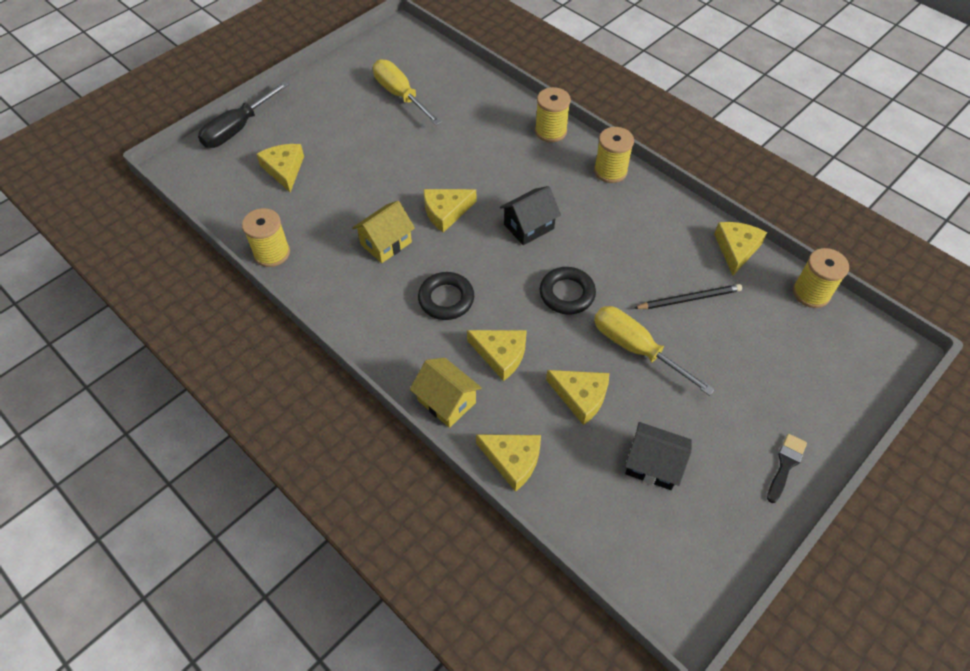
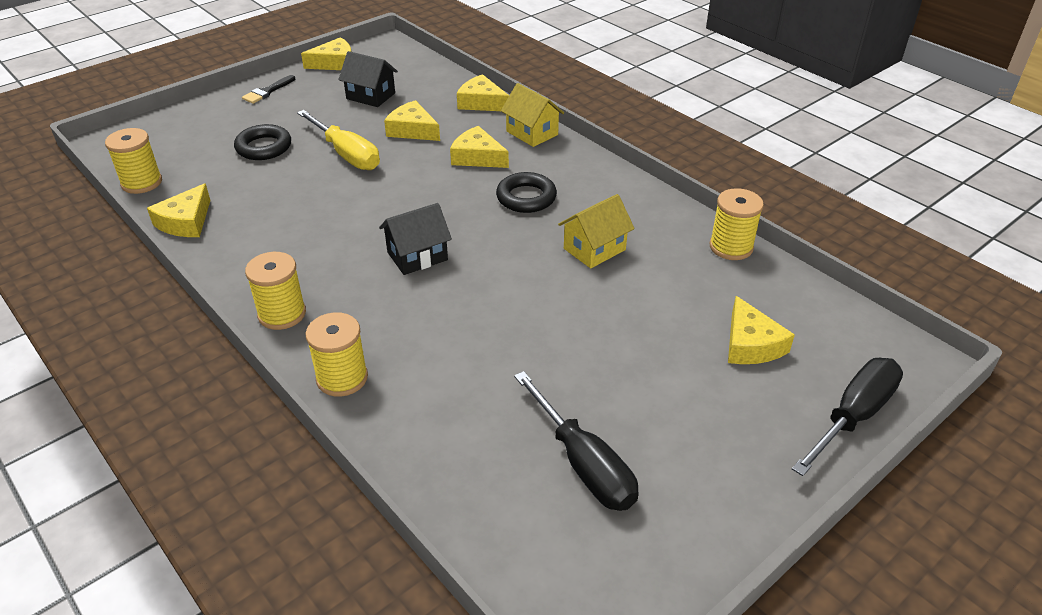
camera: 175 degrees left, 15 degrees down
(400, 95) = (584, 465): yellow screwdriver -> black screwdriver
(445, 212) = (519, 277): yellow cheese -> yellow cheese (335, 63)
(567, 294) = (396, 195): black ring -> black ring (264, 147)
(689, 299) = (270, 185): black pencil -> none

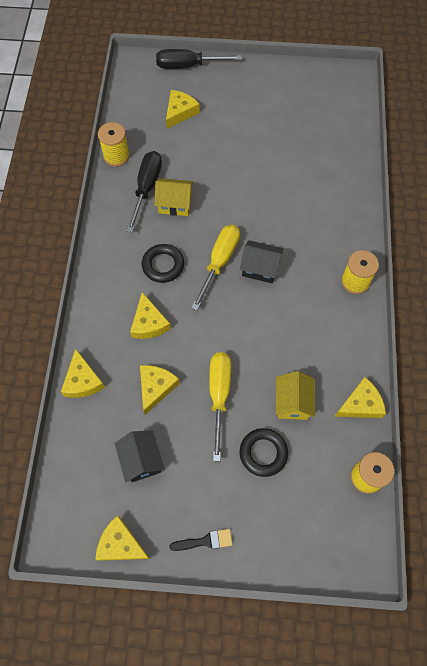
camera: 135 degrees left, 25 degrees up
(342, 378) = (355, 222): yellow spool -> none
(412, 130) = (156, 387): yellow cheese -> yellow cheese turned 150 degrees counterclockwise
(471, 235) = (220, 261): none -> yellow screwdriver
(532, 133) = (93, 318): yellow house -> yellow house (292, 402)
(584, 465) = (299, 119): black screwdriver -> black screwdriver (147, 187)

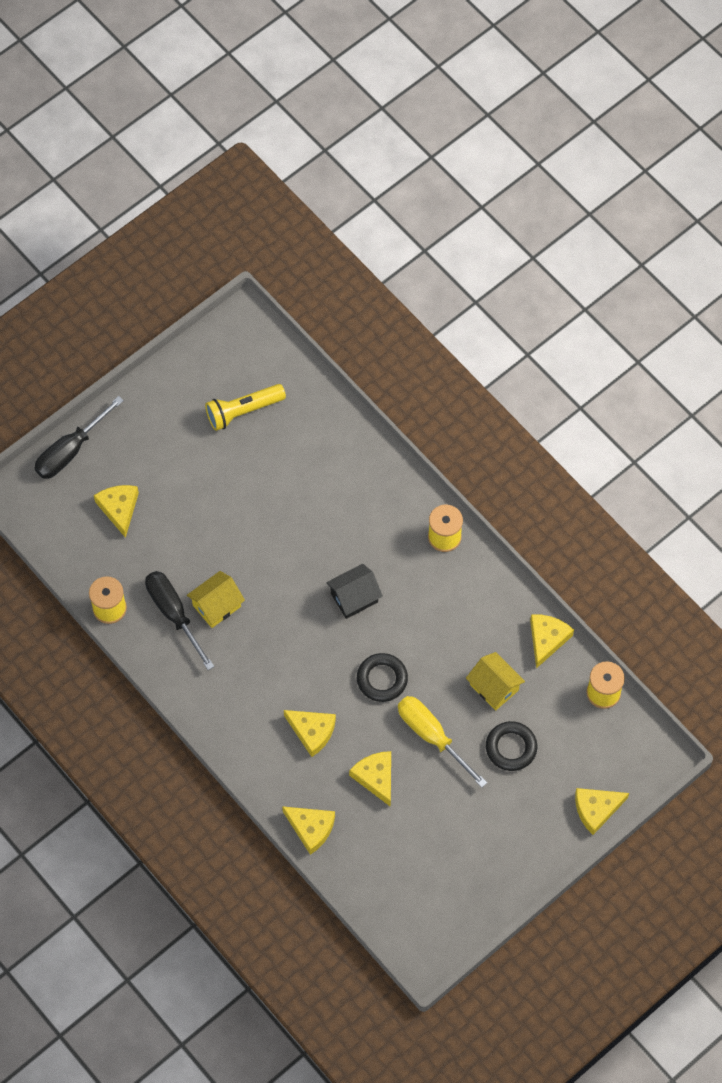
camera: 45 degrees left, 0 degrees up
(120, 544) = (475, 913): yellow cheese -> yellow cheese (596, 809)
(141, 460) = (425, 842): black house -> none
(163, 265) = (269, 671): black ring -> black ring (382, 679)
(205, 541) = (533, 851): black brush -> none
(220, 261) = (313, 623): yellow screwdriver -> none
(304, 118) = (243, 411): none -> yellow flashlight

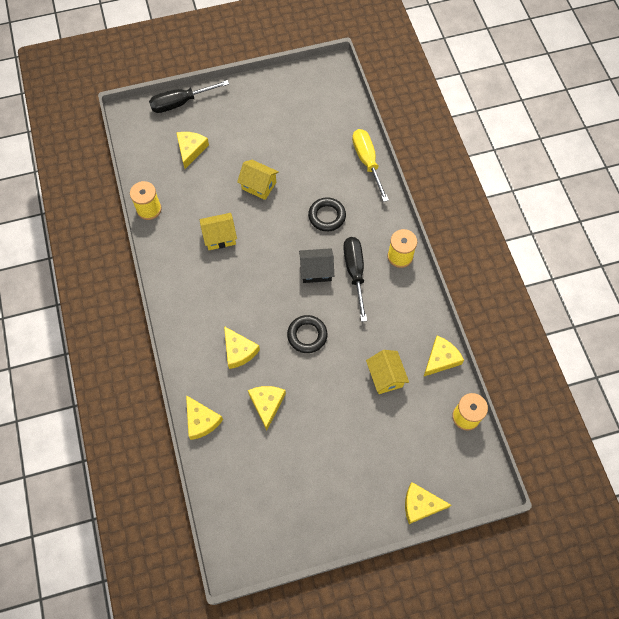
camera: 25 degrees right, 0 degrees up
(173, 613) = (188, 230): black screwdriver -> black screwdriver (355, 272)
(230, 520) = (259, 185): none -> yellow house
(243, 411) = (304, 122): yellow flashlight -> none
(431, 735) = (322, 391): yellow screwdriver -> yellow screwdriver (367, 161)
(511, 748) = (377, 427): black ring -> black ring (327, 216)

